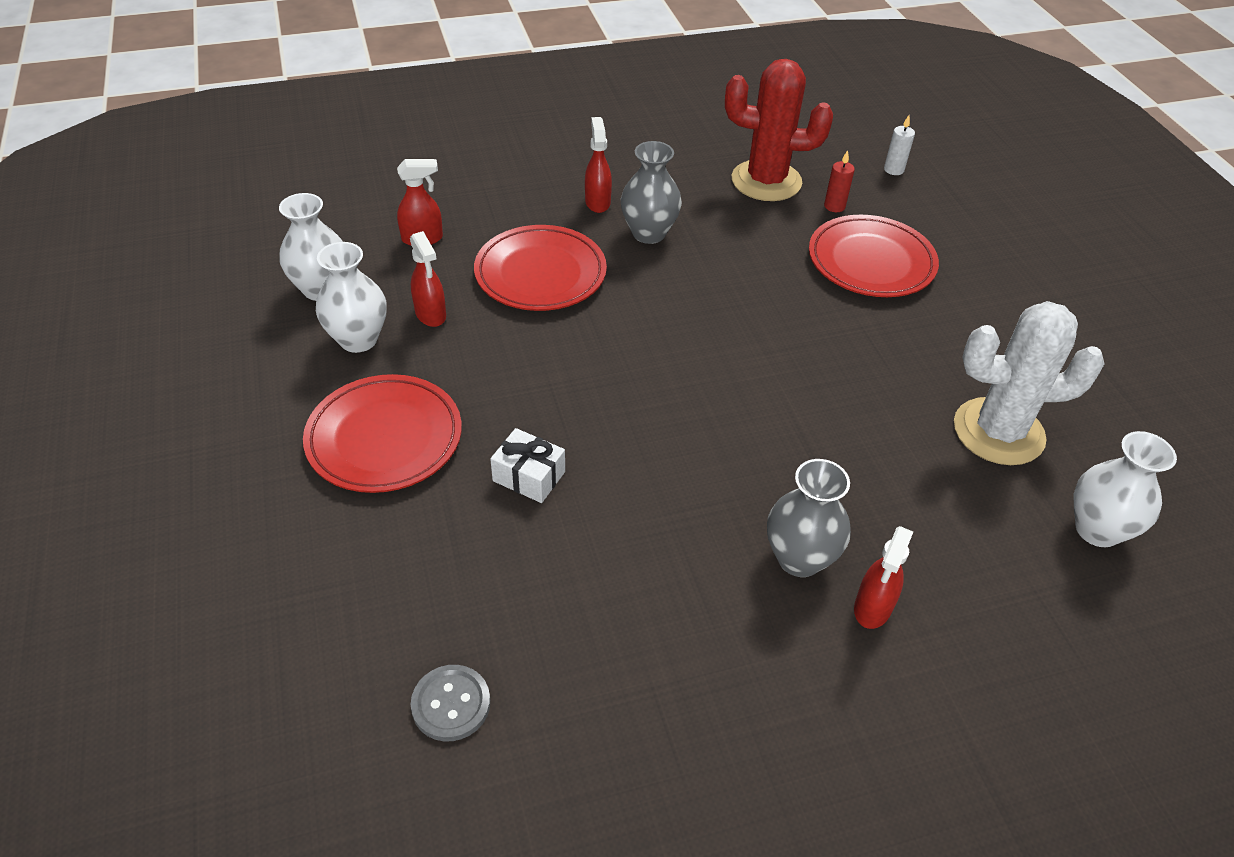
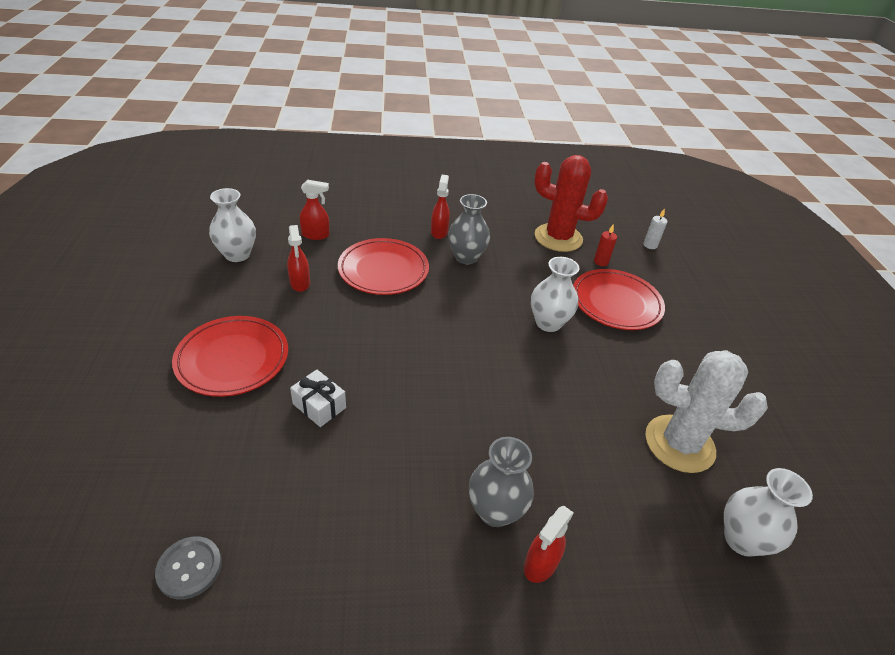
camera: 10 degrees right, 5 degrees down
(358, 339) = (246, 290): white vase -> white vase (548, 323)

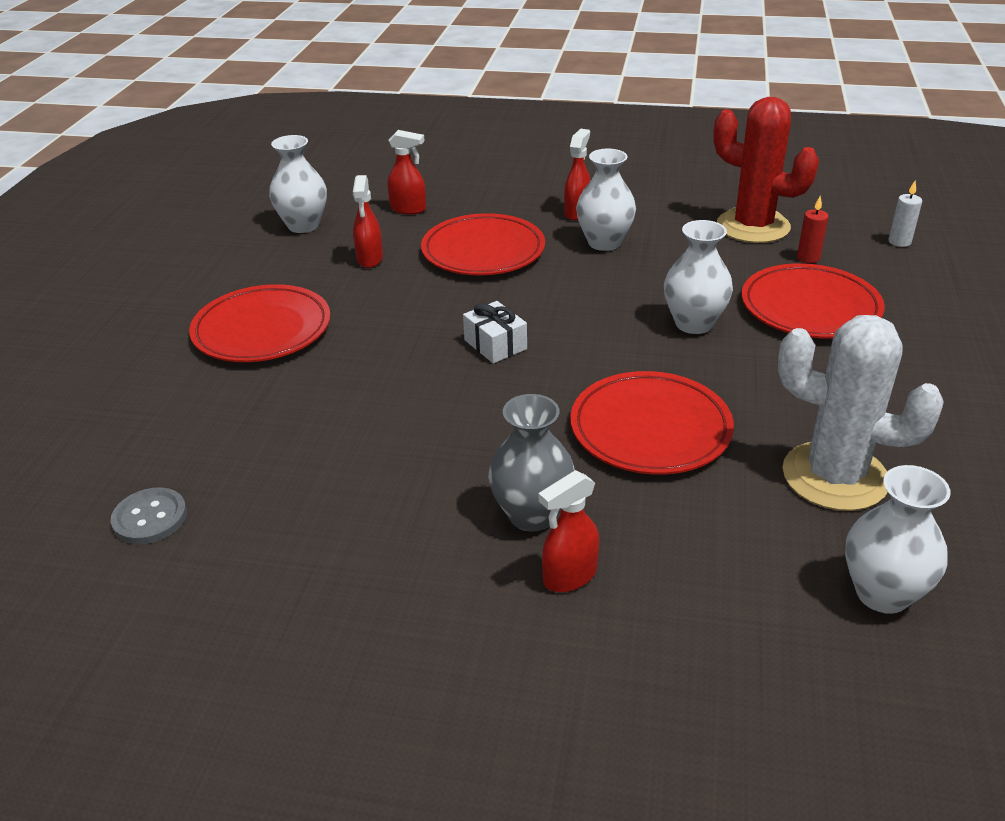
camera: 20 degrees right, 5 degrees down
(319, 406) = (348, 385): white gift -> white gift (495, 344)
(466, 257) = (604, 242): grey vase -> white vase
(550, 419) = (650, 429): none -> red plate

